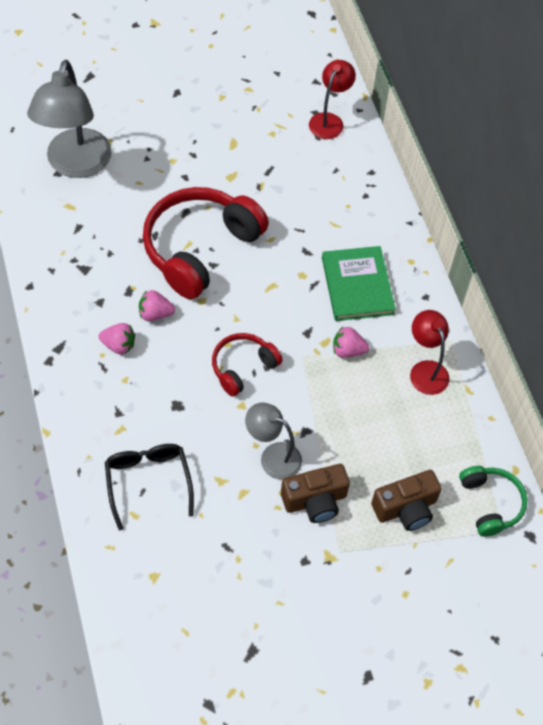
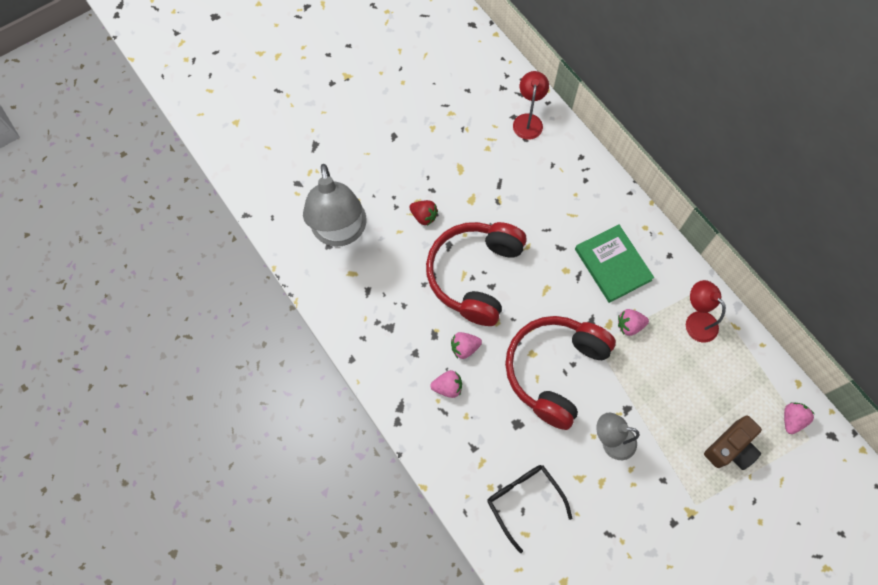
camera: 15 degrees left, 10 degrees up
(172, 176) = (424, 216): none -> red strawberry
(243, 367) = (554, 370): red headphones -> red headphones, size x1.89
(315, 501) = (659, 468): brown camera -> none
(490, 503) = (792, 419): green headphones -> pink strawberry

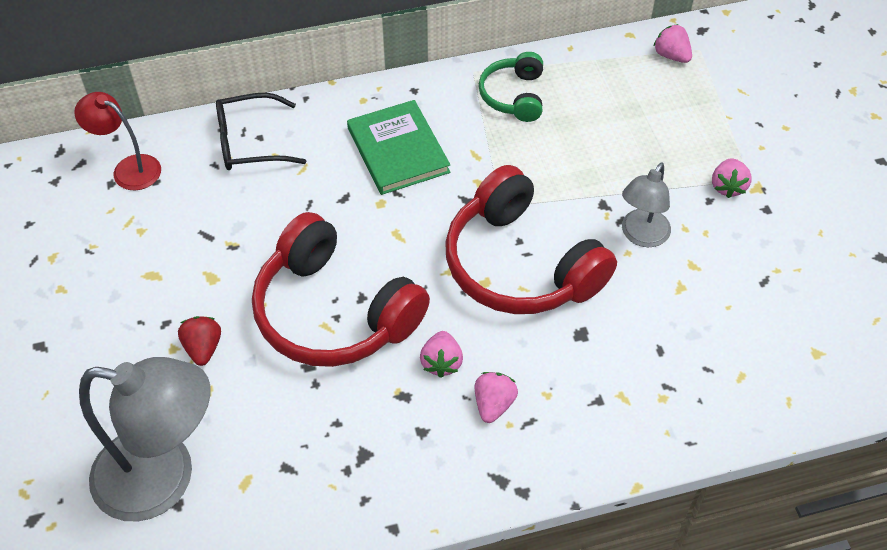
camera: 70 degrees left, 15 degrees down
(424, 216) = (203, 348): red strawberry -> red strawberry turned 60 degrees counterclockwise
(524, 501) = (693, 363): black glasses -> black glasses (250, 142)
(613, 264) = (398, 150): green book -> green book turned 75 degrees clockwise
(629, 325) = (491, 162): pink strawberry -> pink strawberry (727, 187)
(696, 321) = (514, 96): red lamp -> green headphones
(730, 448) = (688, 121): brown camera -> none

